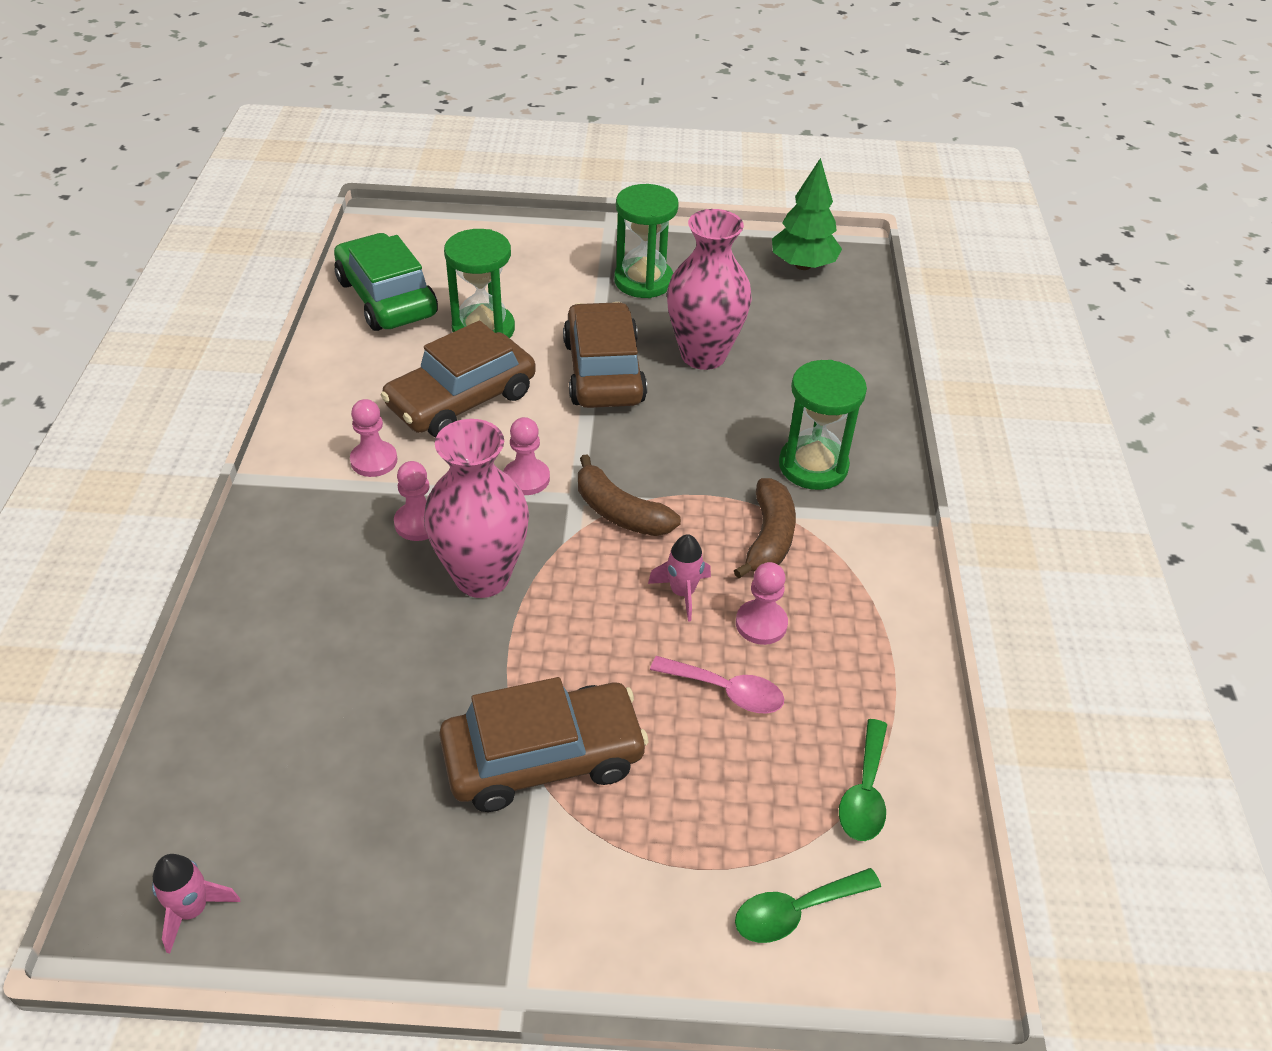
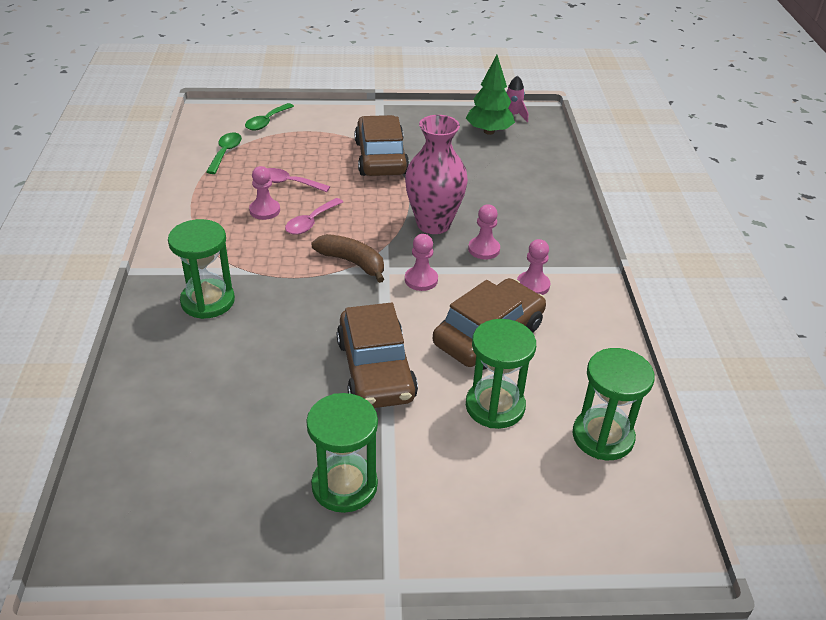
camera: 175 degrees right, 5 degrees down
(387, 298) = (603, 436): green car -> green hourglass
(543, 758) = (381, 158): brown car -> brown car turned 105 degrees clockwise
(682, 593) = (311, 222): pink rocket -> pink spoon
(703, 355) = (285, 394): pink vase -> none
(768, 538) = (251, 253): brown banana -> none
(795, 911) = (267, 122): green spoon -> green spoon turned 150 degrees clockwise
(803, 265) = (154, 530): green tree -> green tree (489, 131)

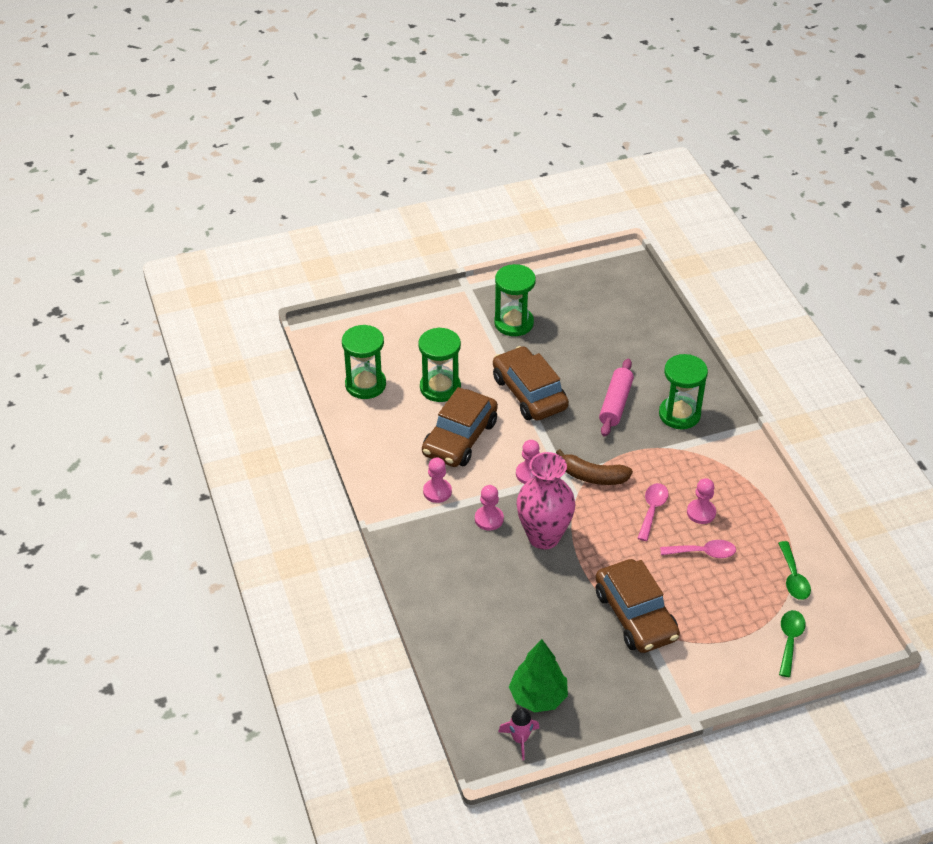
camera: 165 degrees right, 5 degrees up
(274, 331) = (615, 403): none -> pink rolling pin

